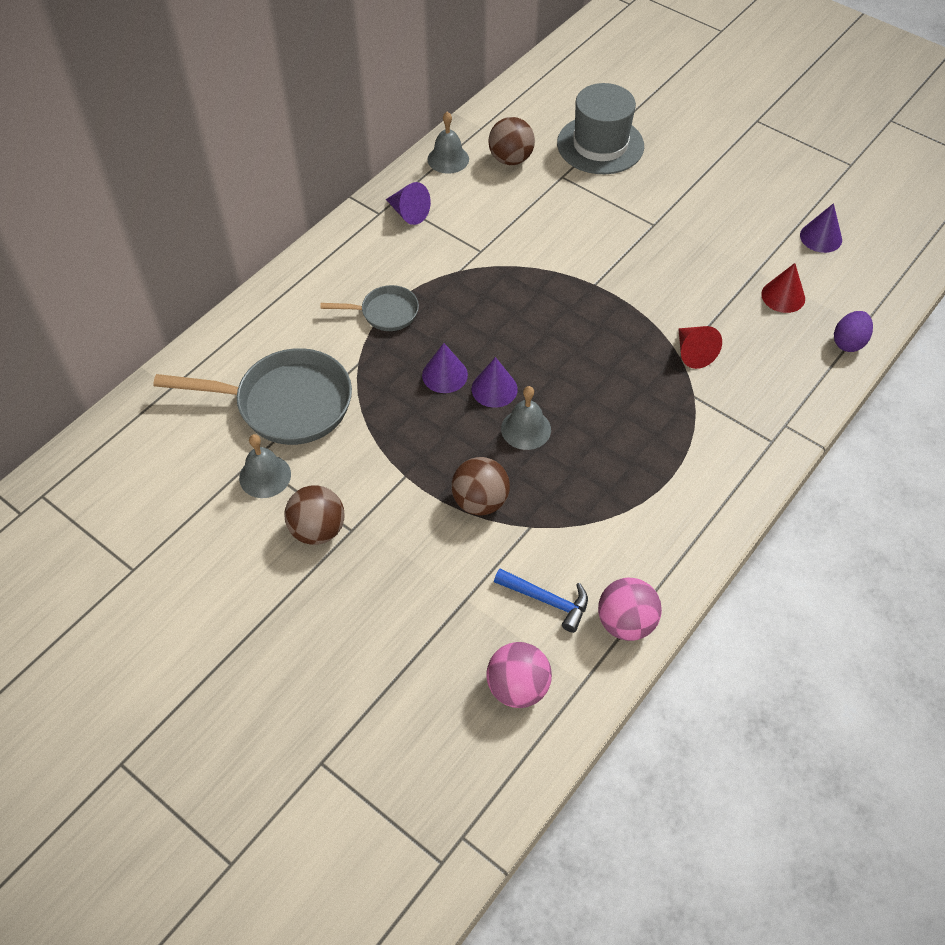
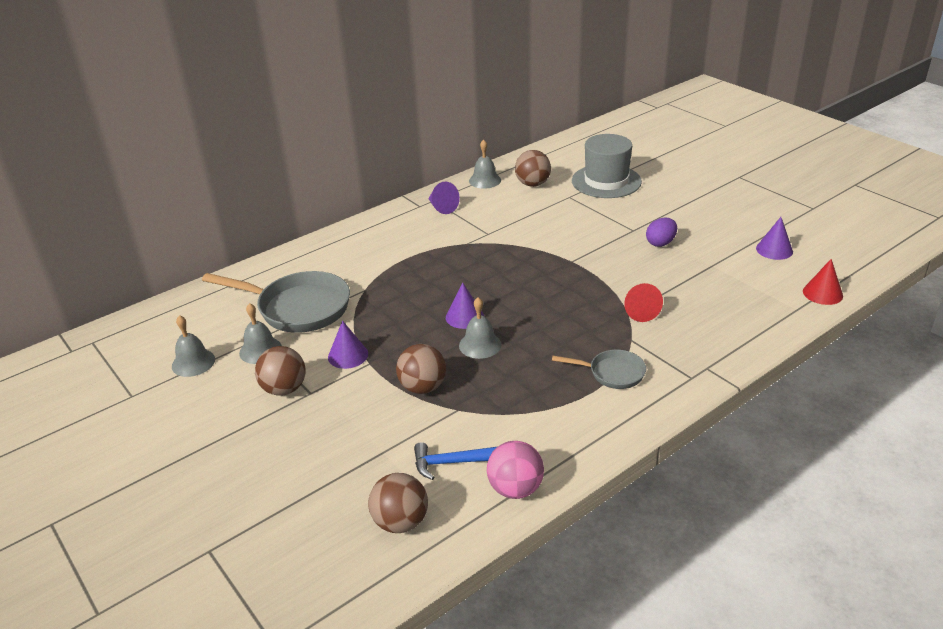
camera: 15 degrees right, 20 degrees down
(188, 507) = (193, 362): none -> grey bell
(385, 313) = (398, 262): grey pan -> grey pan (612, 373)
(444, 375) = (428, 304): purple cone -> purple cone (348, 355)
(517, 687) = (400, 522): pink ball -> brown ball
(546, 600) = (451, 463): blue hammer -> blue hammer turned 135 degrees clockwise
(783, 296) = (730, 283): red cone -> red cone (822, 293)
(848, 342) = (781, 319): purple egg -> purple egg (660, 243)

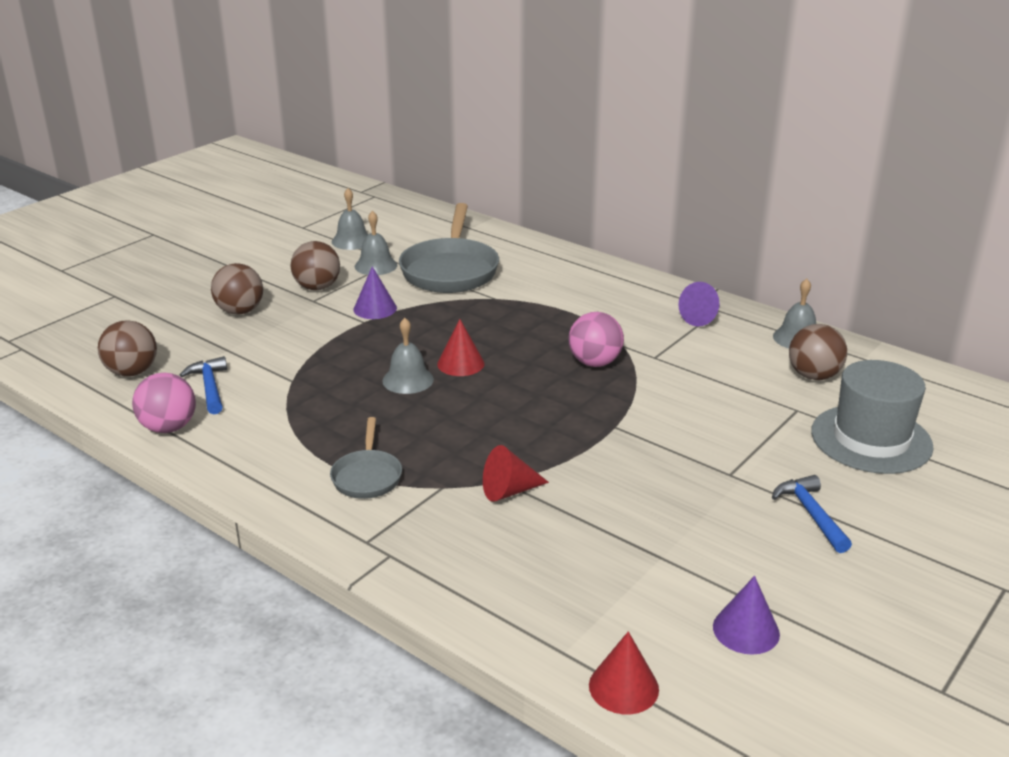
camera: 75 degrees right, 5 degrees down
(423, 387) = (327, 356): brown ball -> brown ball (240, 311)
(464, 317) = (460, 363): purple cone -> red cone
(487, 258) = (594, 363): none -> pink ball
(660, 243) = (703, 502): purple egg -> none
(675, 213) = (811, 514): none -> blue hammer

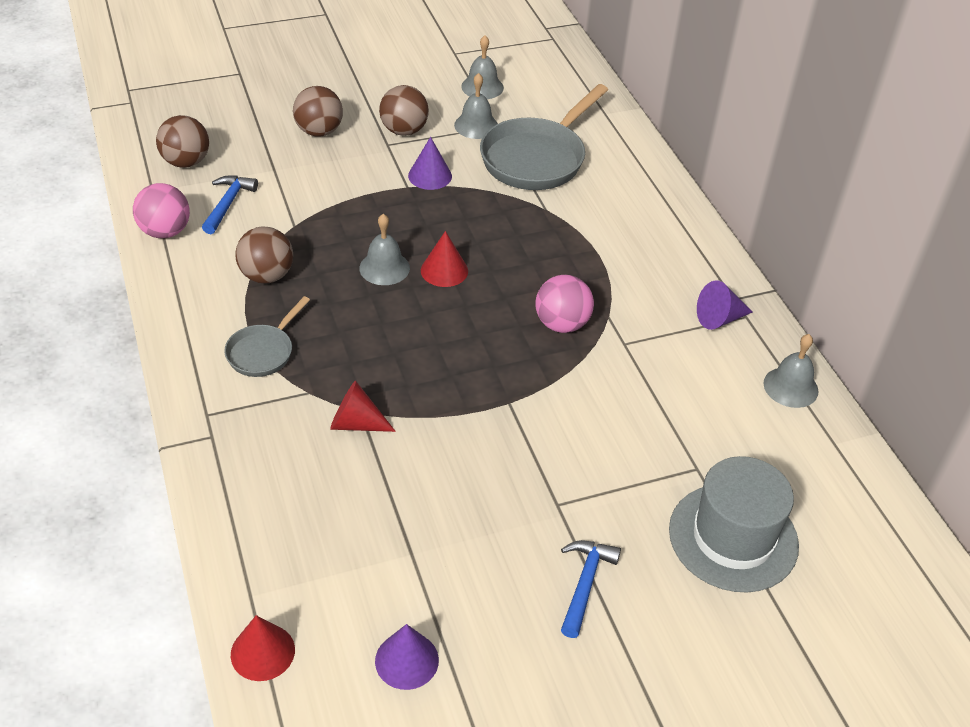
camera: 30 degrees right, 15 degrees up
(813, 376) = (757, 438): brown ball -> brown ball (267, 276)

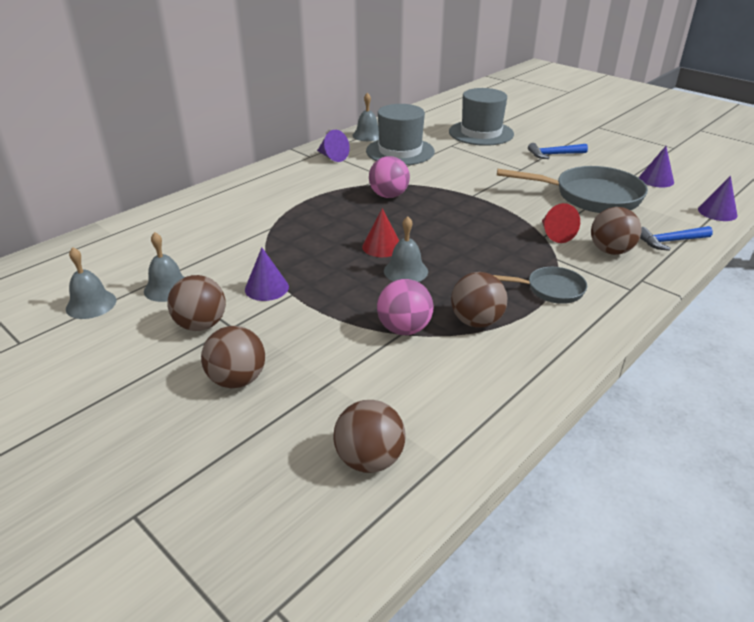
camera: 115 degrees left, 10 degrees down
(165, 232) = (491, 411): pink ball -> pink ball (404, 329)
(228, 204) = (410, 389): blue hammer -> blue hammer (670, 241)
(262, 652) = (717, 212): red cone -> purple cone
(281, 450) = (610, 251): none -> brown ball
(537, 158) = (203, 247): grey pan -> grey pan (590, 196)
(703, 396) = (400, 151): none -> grey hat

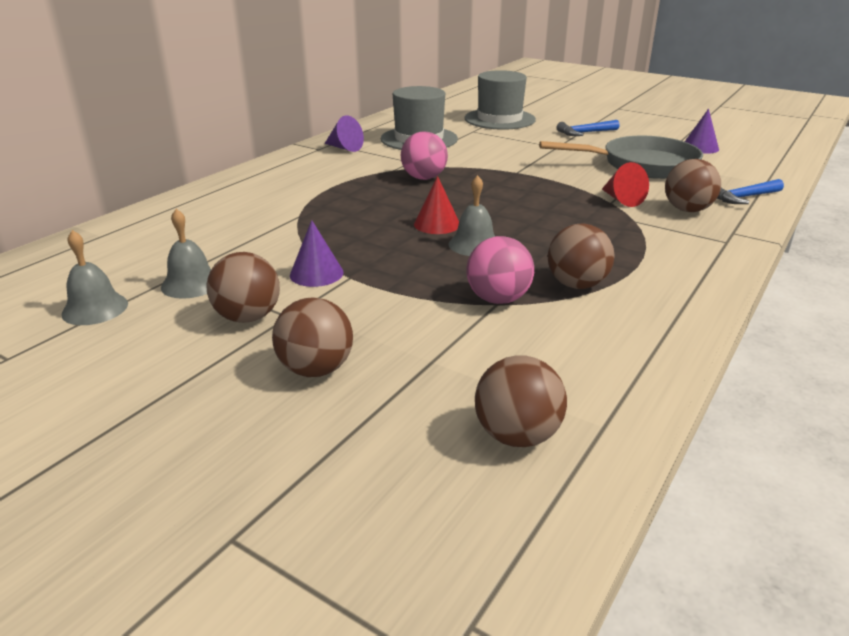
camera: 10 degrees left, 5 degrees down
(367, 135) = (376, 127): grey bell -> none
(550, 289) = (643, 249): grey pan -> none
(717, 212) = (775, 170): purple cone -> none

